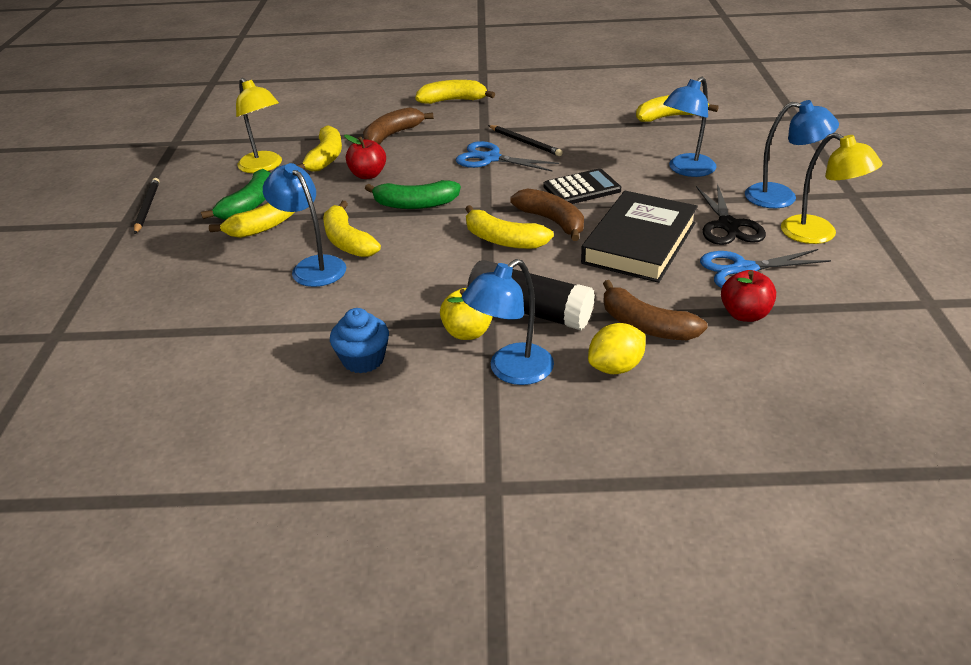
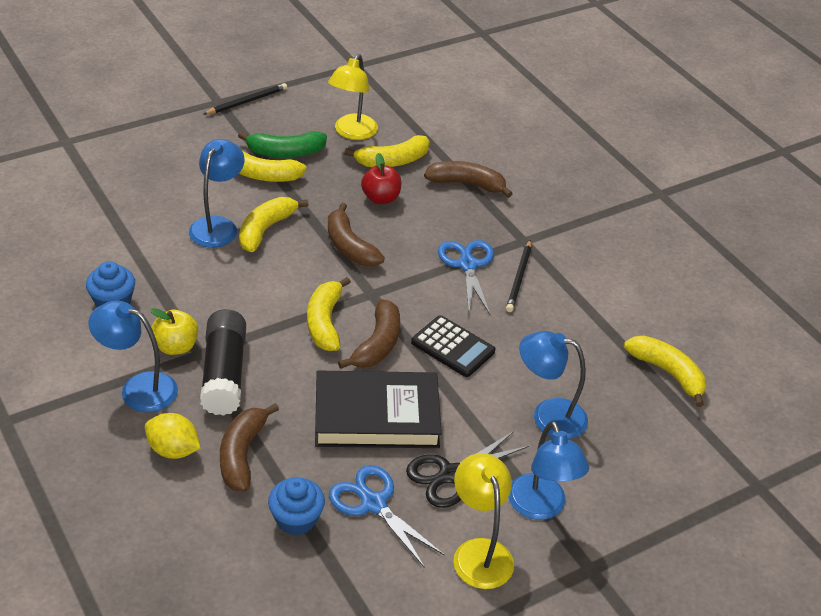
camera: 55 degrees right, 5 degrees up
(415, 204) = (349, 246): green banana -> brown banana
(453, 100) = (571, 197): yellow banana -> none
(745, 314) = (296, 519): red apple -> blue cupcake
(819, 234) = (479, 552): yellow lamp -> yellow lamp turned 150 degrees clockwise

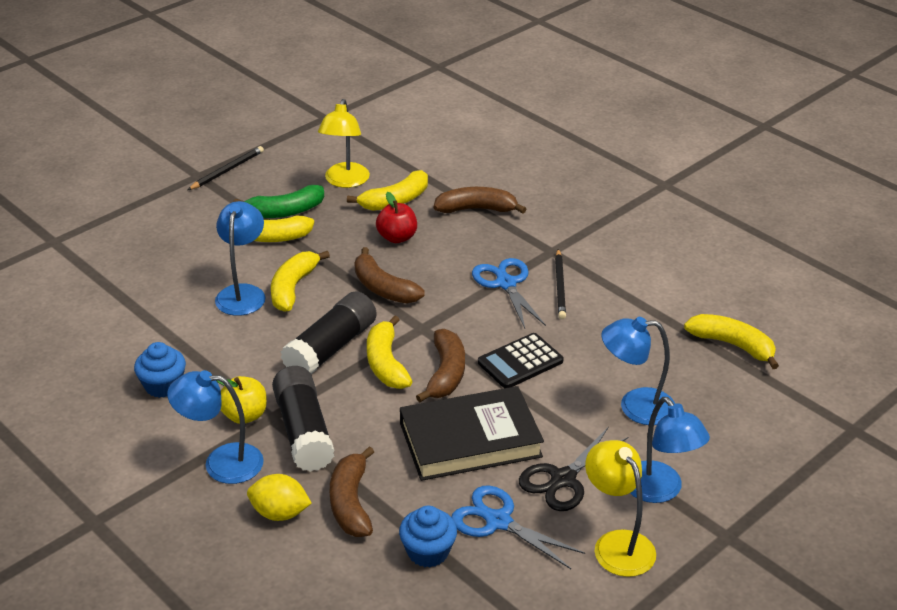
camera: 10 degrees left, 5 degrees down
(279, 296) = (330, 348): none -> black glue stick
(453, 347) = (520, 362): black calculator -> black calculator turned 120 degrees clockwise

